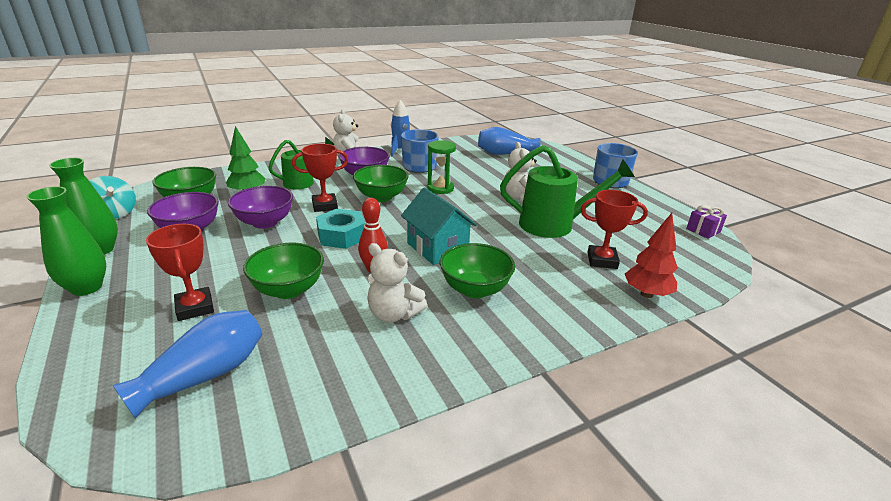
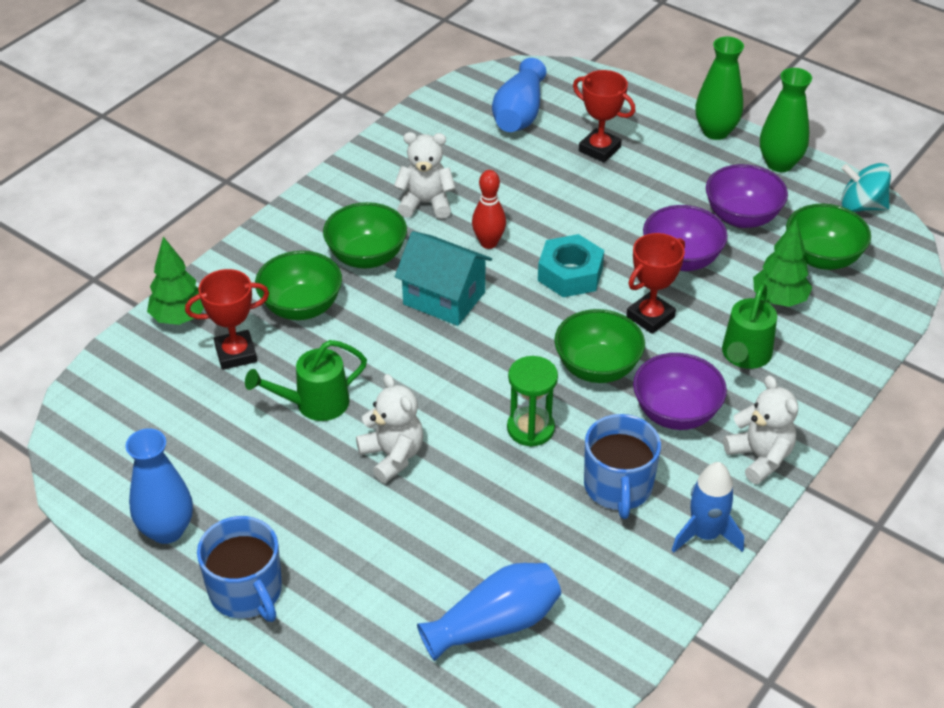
camera: 155 degrees right, 15 degrees up
(288, 289) = (544, 191): green bowl -> green bowl (301, 307)
(555, 225) = (314, 404): green watering can -> green watering can, size x0.64
(646, 294) = (179, 317): red tree -> green tree
(650, 204) = (167, 530): none -> blue vase
(703, 230) = (87, 481): purple gift -> none

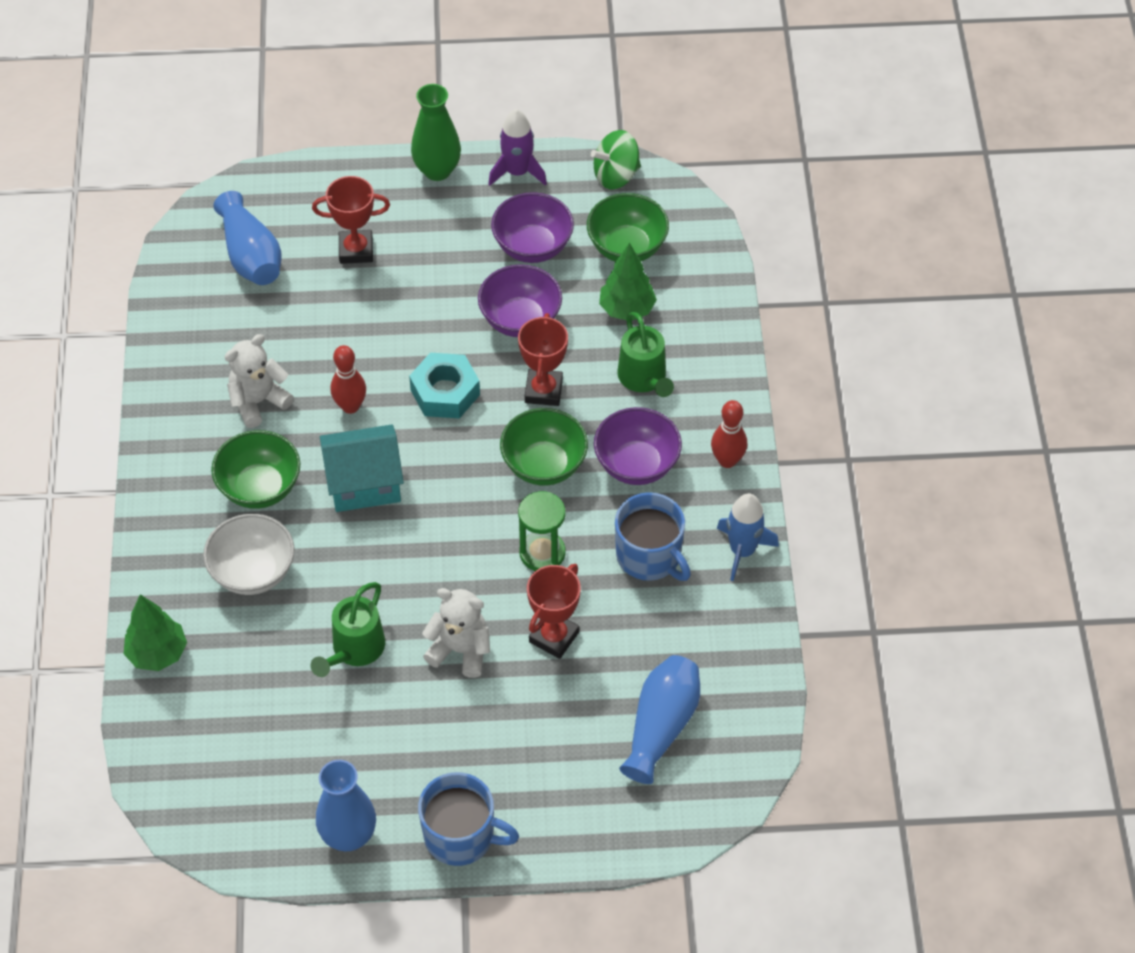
camera: 40 degrees left, 10 degrees up
(236, 354) = (242, 652): red trophy -> red trophy (554, 637)
(301, 307) = (253, 572): green bowl -> white bowl
(760, 457) = (727, 460): white teddy bear -> red bowling pin
(779, 163) = (517, 172): green vase -> purple rocket
(861, 206) = (616, 175): turquoise spinning top -> green spinning top

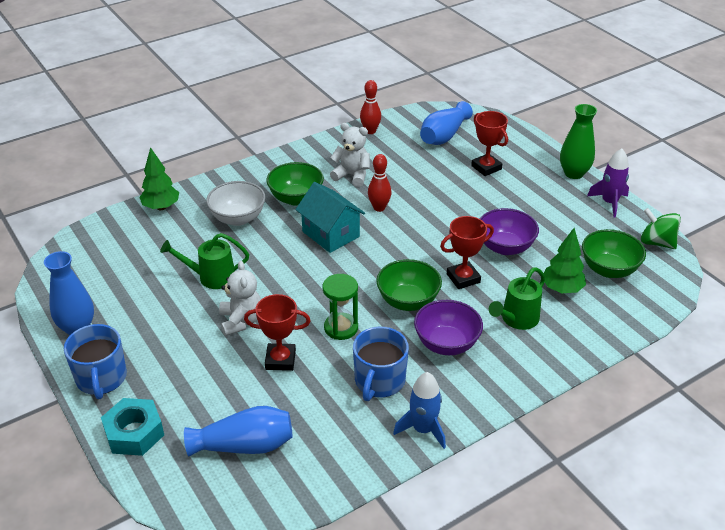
camera: 60 degrees right, 15 degrees down
(445, 392) = (422, 239): turquoise nut -> turquoise nut (134, 433)
(532, 246) = (563, 230): purple bowl -> none
(727, 460) = (491, 389): red bowling pin -> red bowling pin (370, 131)

